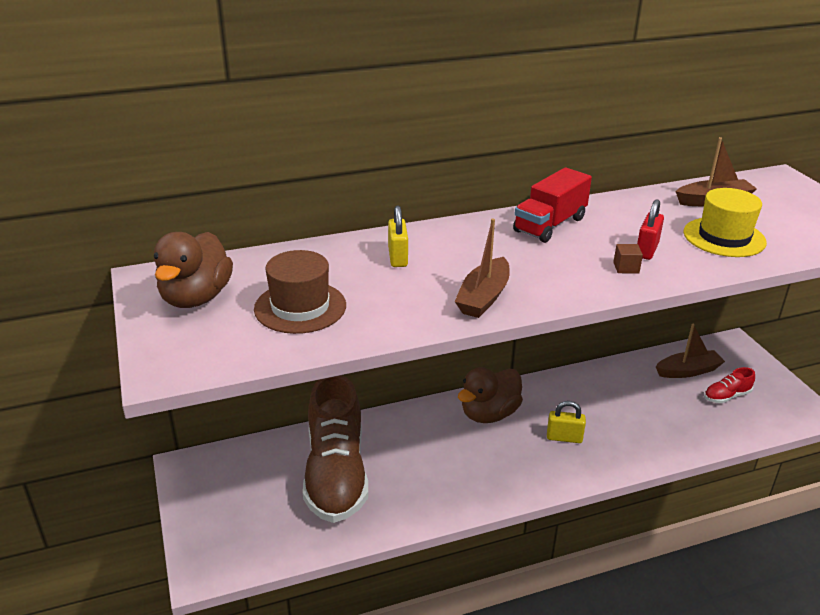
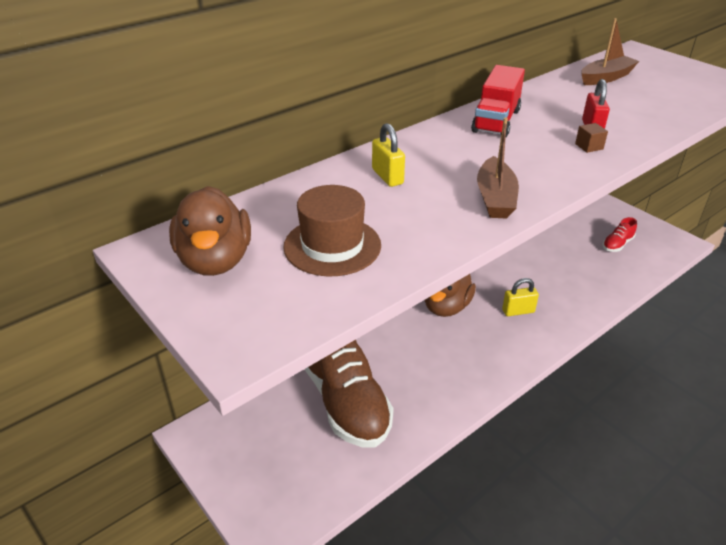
camera: 20 degrees left, 5 degrees up
(688, 371) = (578, 230): brown boat -> none
(724, 237) = (640, 106): yellow hat -> none

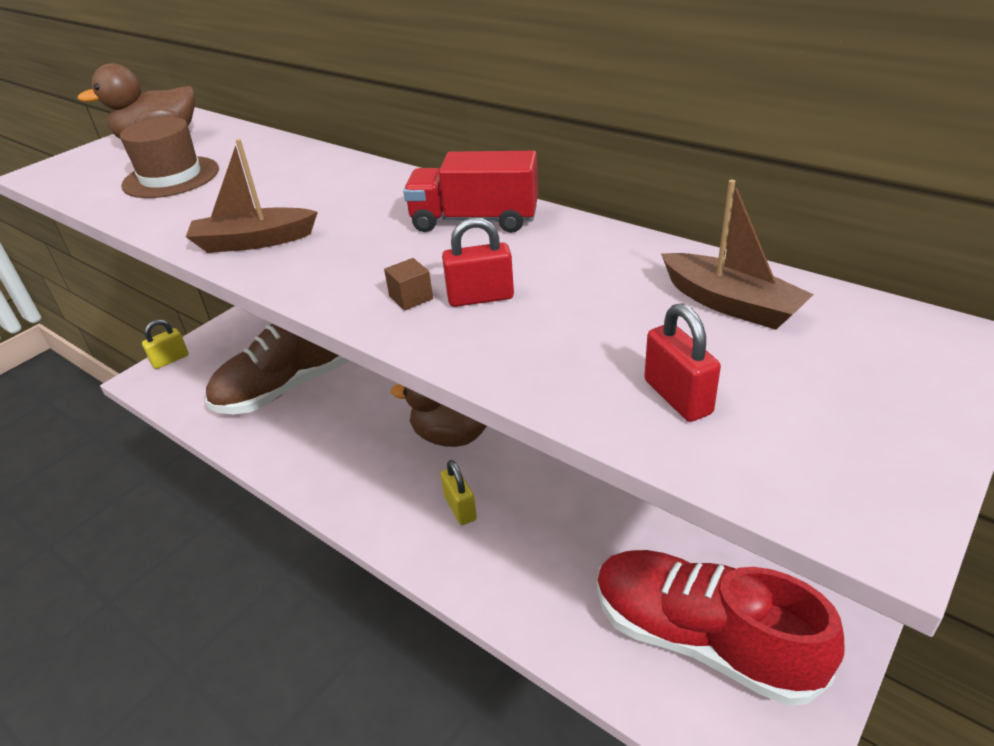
camera: 80 degrees right, 0 degrees up
(387, 176) = (303, 179): yellow padlock -> yellow padlock (170, 360)
(617, 244) = (702, 640): red shoe -> red shoe, size x2.44
(678, 99) = (677, 397): none -> red padlock

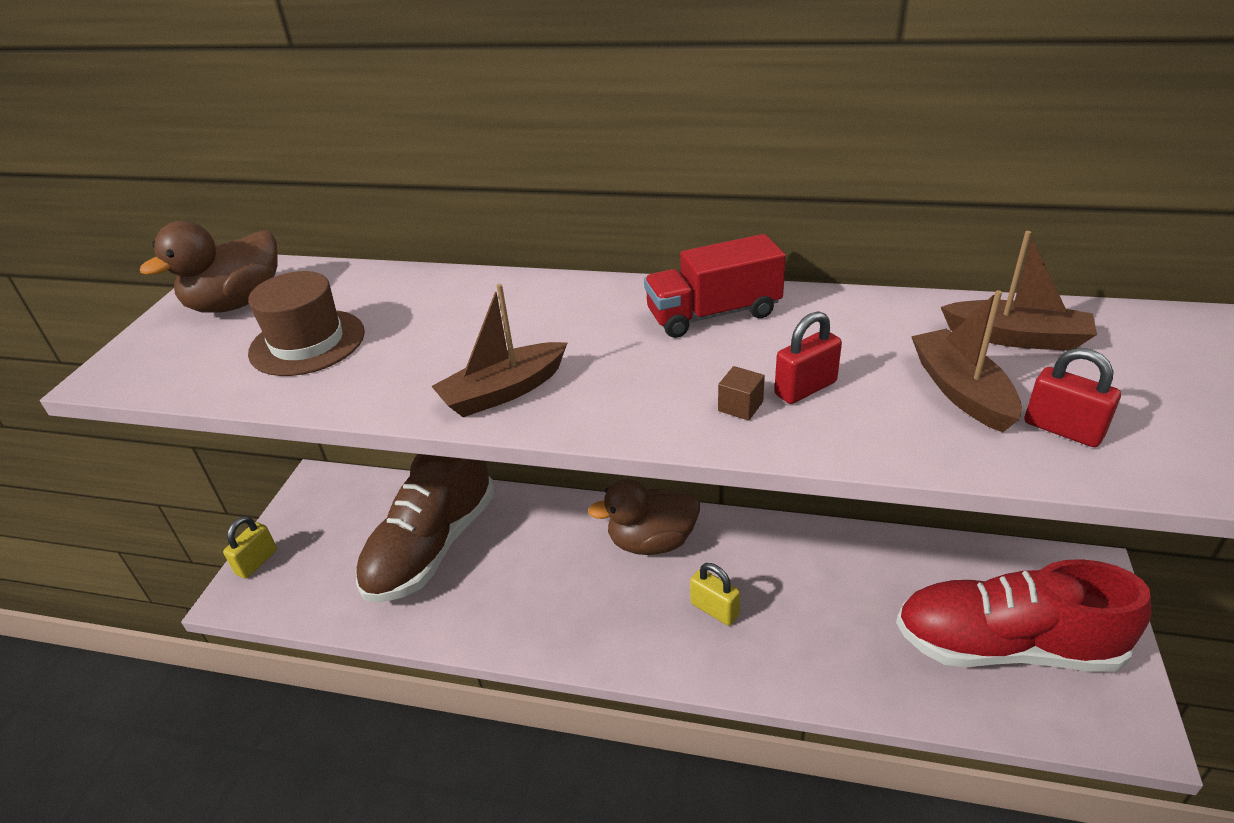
camera: 25 degrees left, 0 degrees up
(617, 336) = (961, 391): none -> brown boat

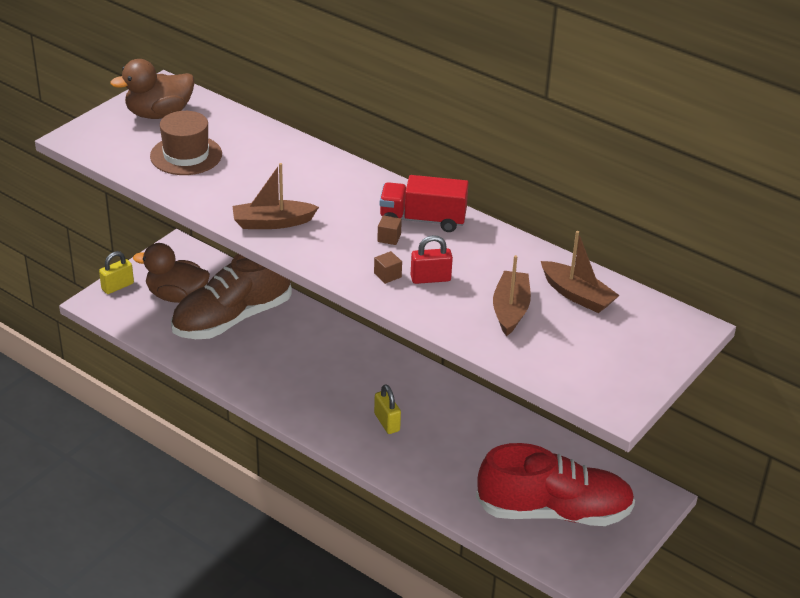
camera: 20 degrees right, 0 degrees up
(651, 542) = (376, 369): brown duck -> brown duck (176, 296)
(691, 353) = (389, 238): none -> brown cube
(1006, 646) = (554, 511): red shoe -> red shoe turned 150 degrees clockwise
(1063, 429) = (538, 346): red padlock -> none

